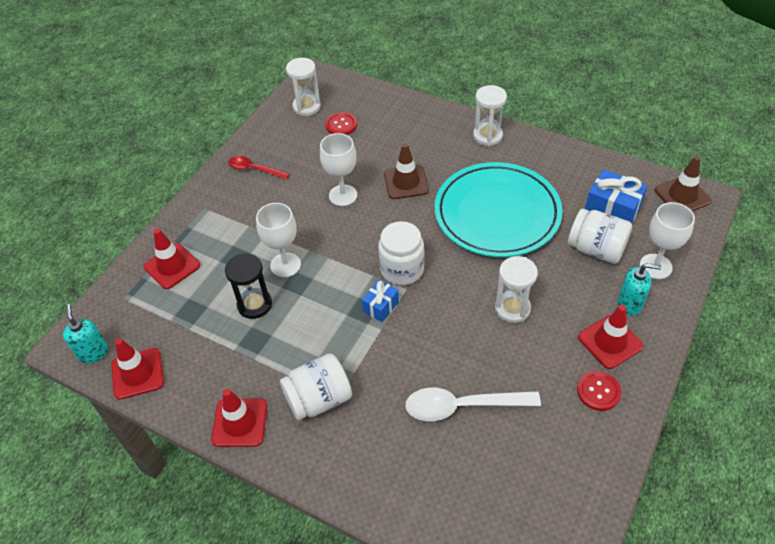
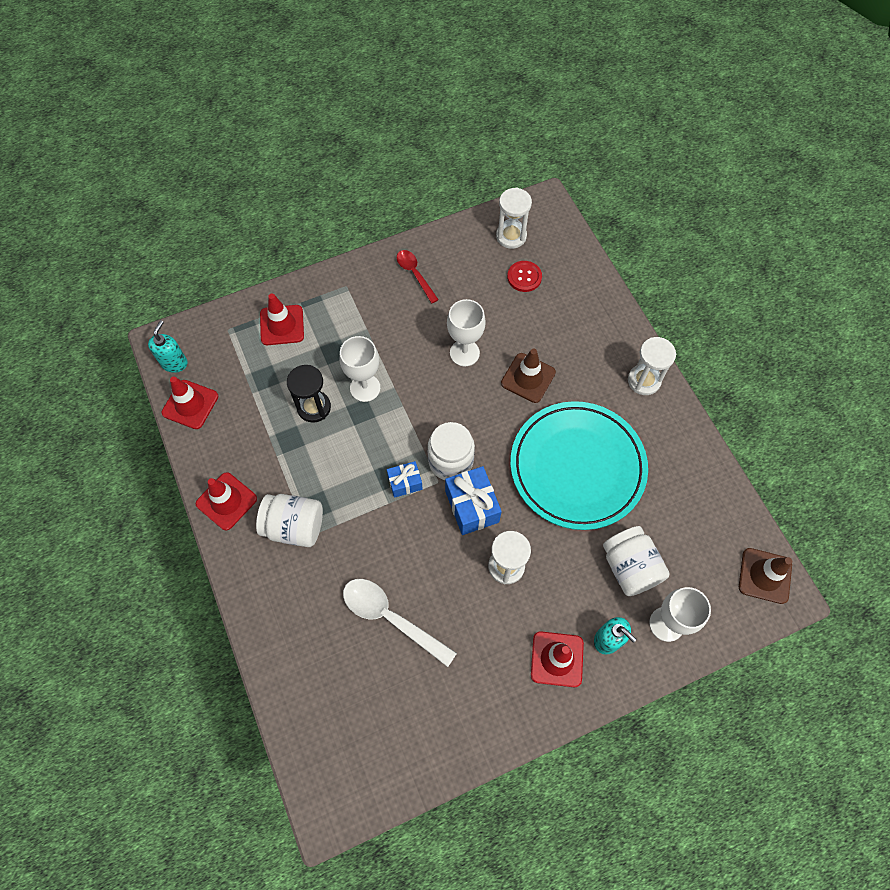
camera: 35 degrees right, 15 degrees up
(598, 391) = (505, 692): red button -> none
(612, 211) = (682, 541): blue gift -> blue gift (472, 506)

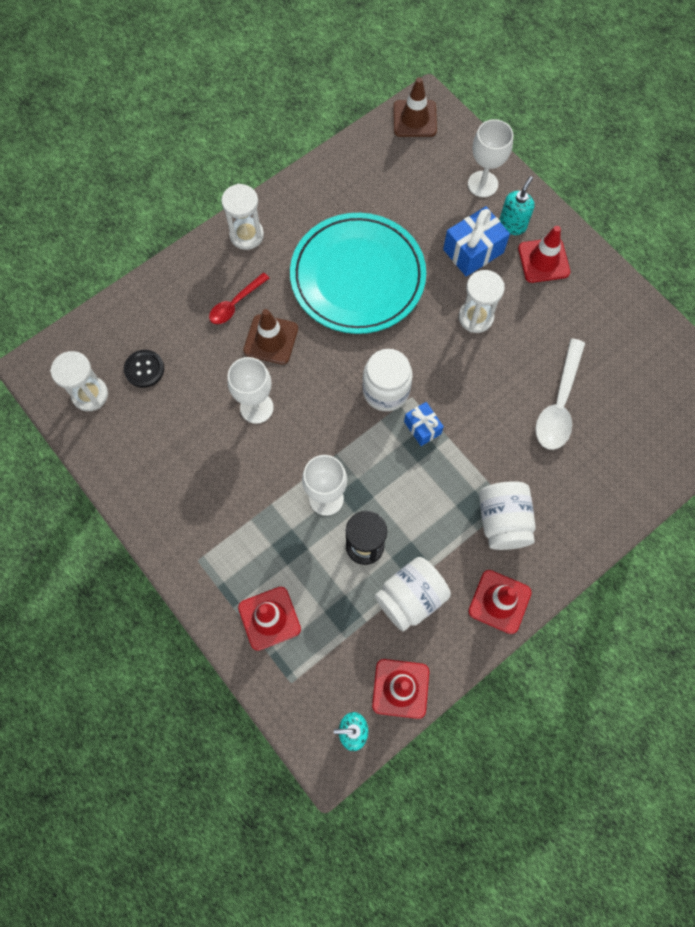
camera: 105 degrees left, 5 degrees up
(415, 274) = (165, 486): red spoon -> red spoon (235, 304)
(472, 506) = (427, 360): blue gift -> blue gift (473, 251)
(524, 277) = (144, 369): red button -> black button
(630, 567) = (442, 218): white jar -> white jar (410, 597)

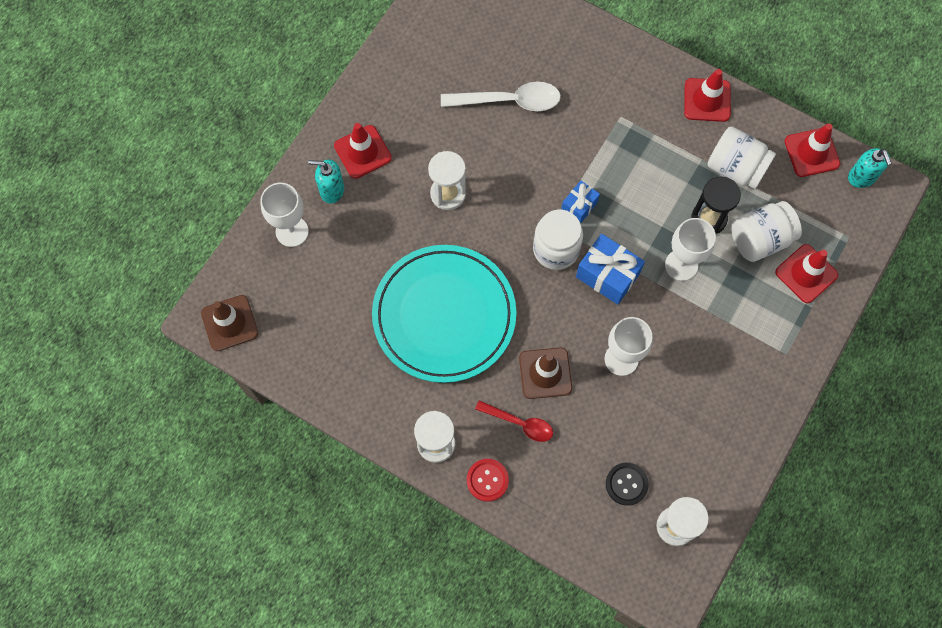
camera: 110 degrees left, 0 degrees up
(199, 263) = (487, 480): none -> red button
(473, 251) = (375, 217): blue gift -> blue gift (607, 275)
(503, 521) = (637, 116): white jar -> white jar (760, 239)

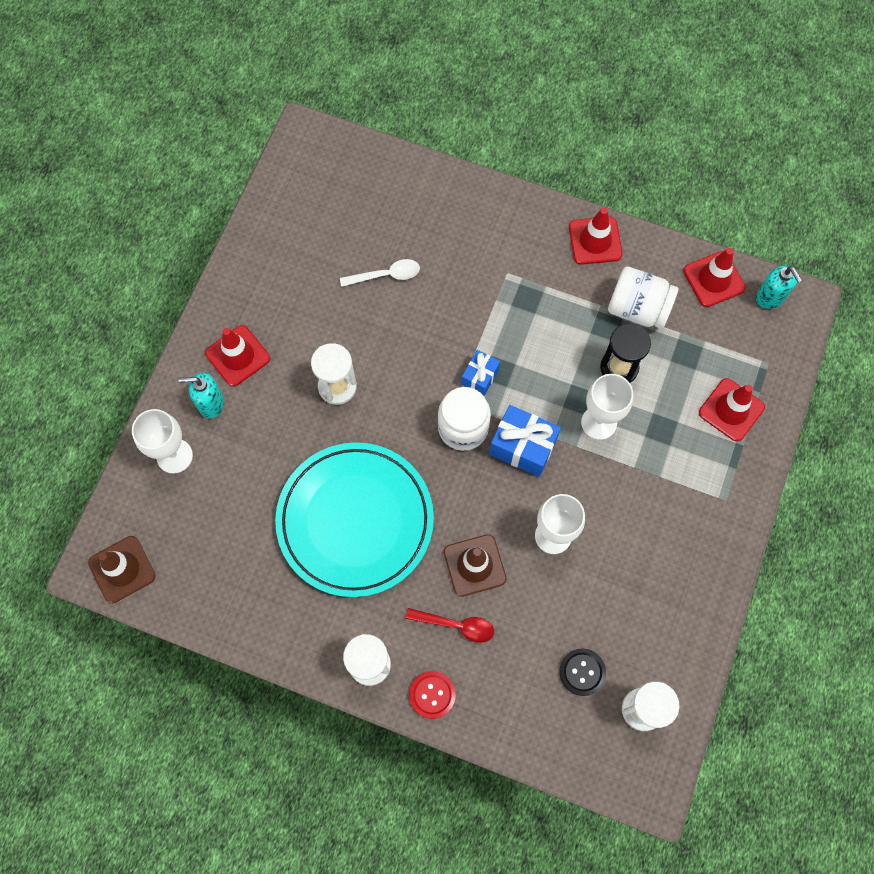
camera: 10 degrees left, 0 degrees up
(508, 101) = (386, 275): white spoon -> white spoon, size x0.63
(760, 239) = (676, 381): white jar -> none

